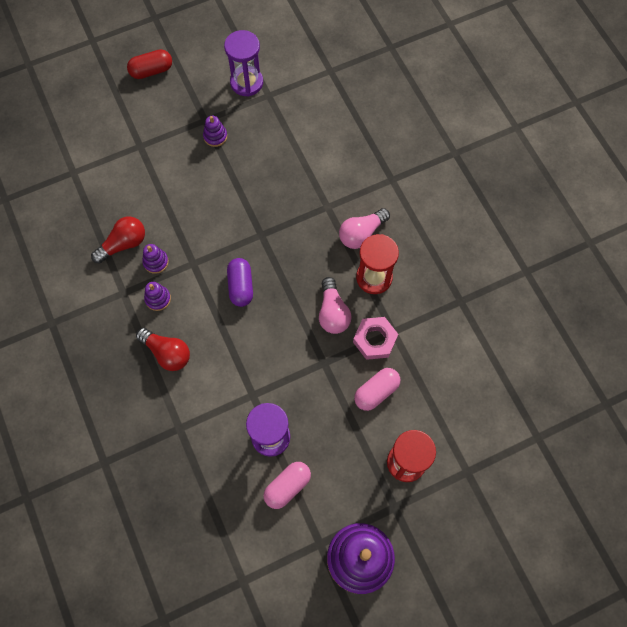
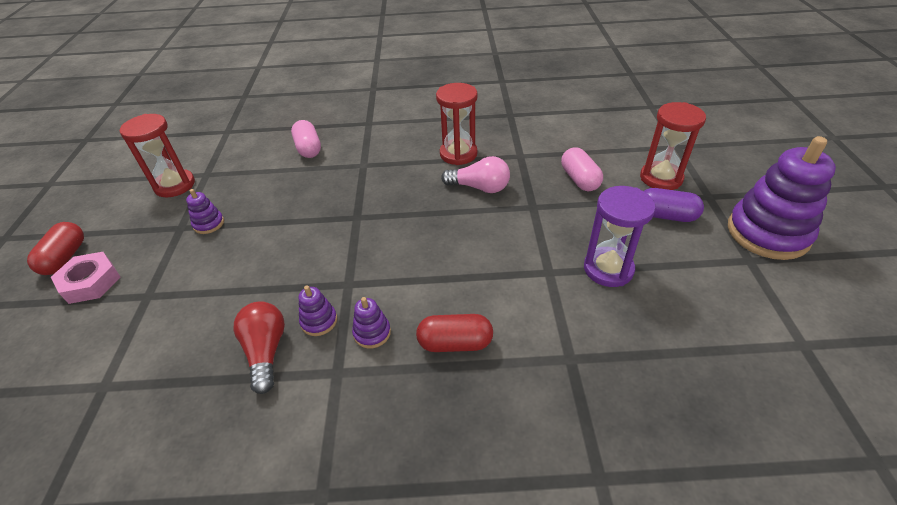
camera: 65 degrees left, 25 degrees down
(167, 353) = (455, 343): red light bulb -> red capsule
(241, 286) = (407, 248): purple capsule -> purple capsule (666, 216)
(246, 82) = (175, 185): purple hourglass -> red hourglass
(287, 486) = (674, 270): pink capsule -> pink capsule (308, 148)
(361, 234) = (408, 151): pink light bulb -> none
(375, 340) = (523, 168): pink nut -> pink nut (91, 282)

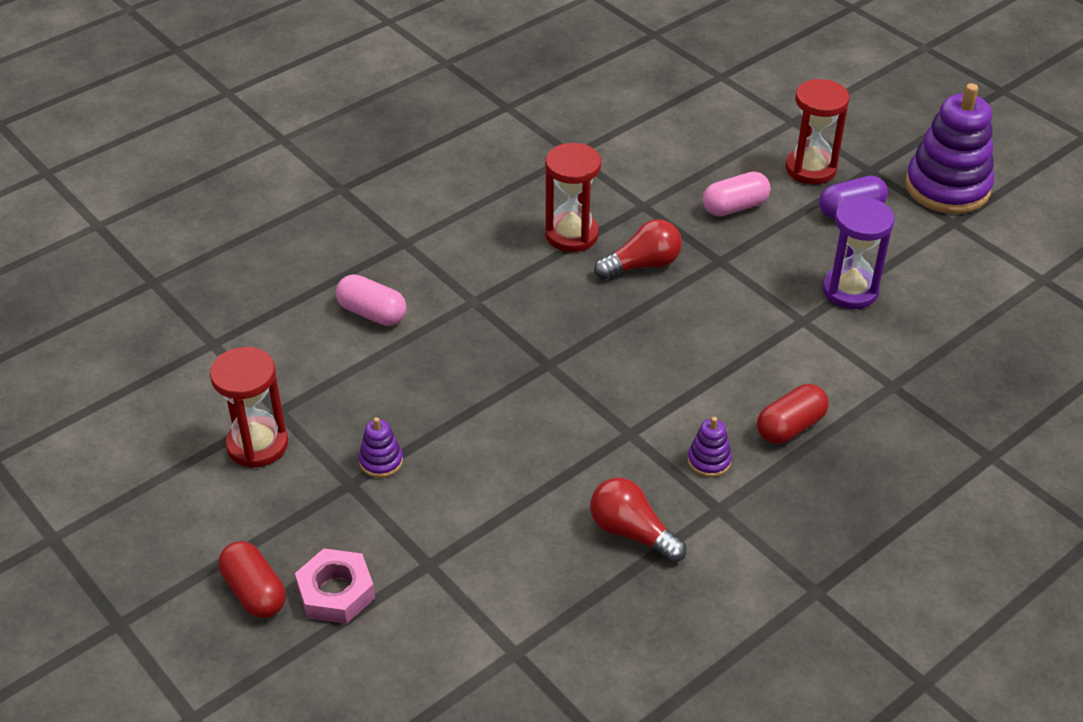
camera: 40 degrees left, 0 degrees up
(319, 321) = (647, 480): purple stacking toy -> none
(480, 187) = (642, 265): pink light bulb -> red light bulb
(579, 179) = (735, 207): pink capsule -> pink capsule turned 60 degrees counterclockwise

